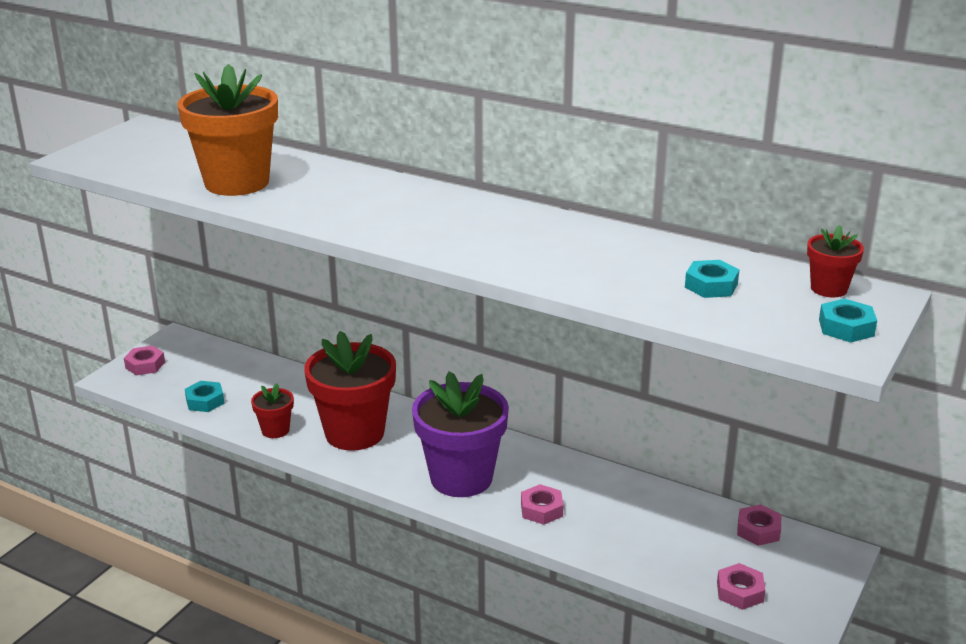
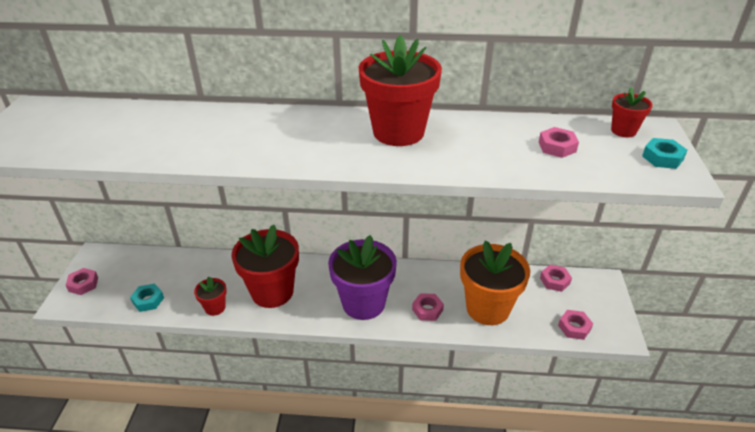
camera: 25 degrees left, 10 degrees up
(237, 183) = (150, 141): orange flower pot -> orange flower pot (487, 308)
(522, 229) = (398, 132): none -> red flower pot
(711, 285) = (557, 147): turquoise nut -> pink nut

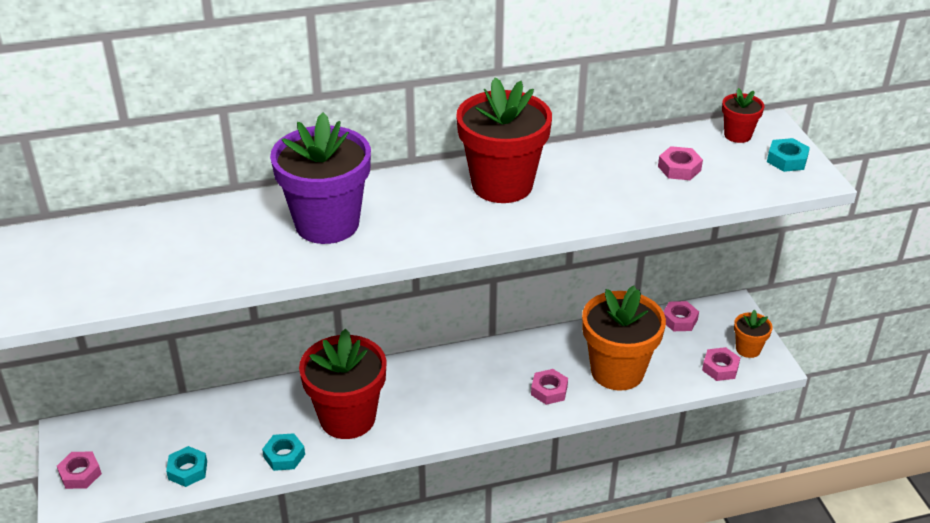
camera: 20 degrees left, 0 degrees up
(215, 307) = (284, 456): red flower pot -> turquoise nut
(363, 303) = (469, 402): purple flower pot -> purple flower pot (327, 224)
(604, 318) = (748, 349): none -> orange flower pot

